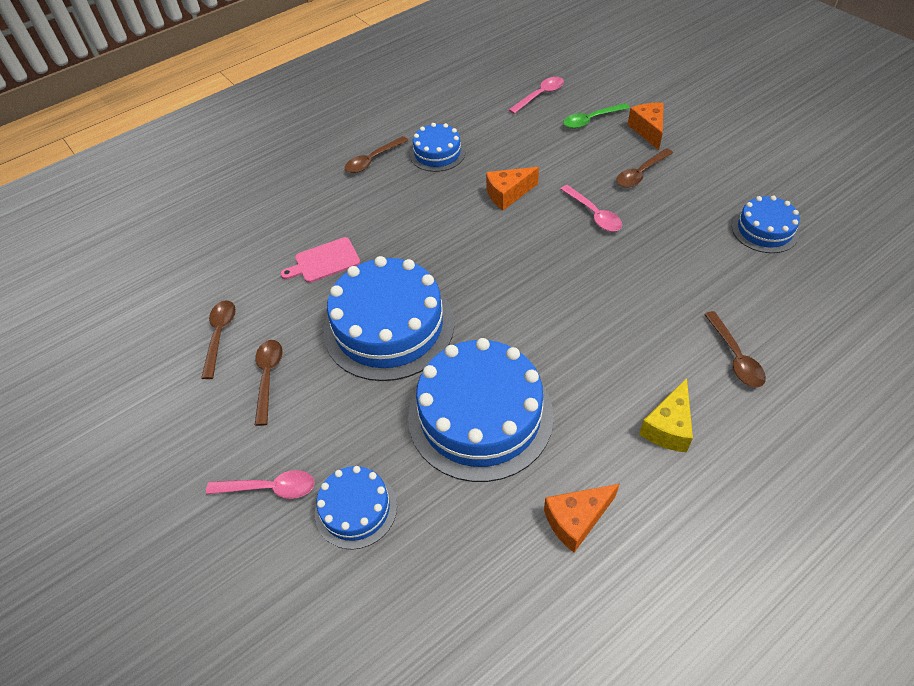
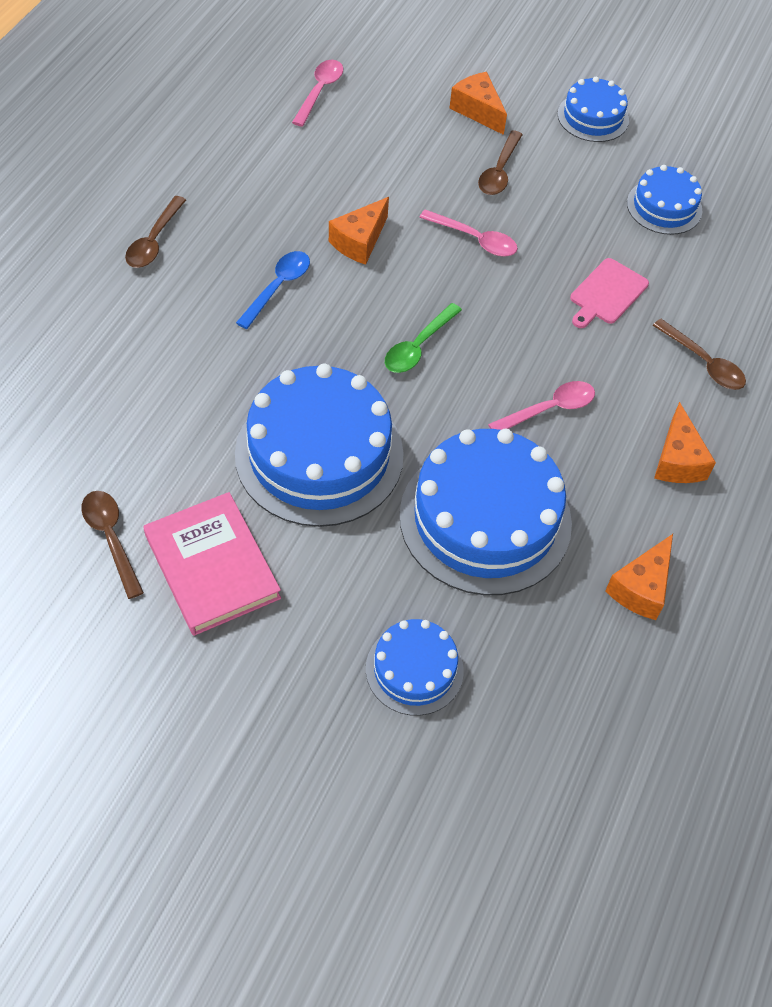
camera: 35 degrees left, 5 degrees up
(268, 377) = (212, 566): brown spoon -> pink book
(270, 488) = (303, 687): pink spoon -> pink spoon (549, 409)
(324, 261) = (182, 399): pink cutting board -> pink cutting board (607, 293)
(433, 209) = (278, 287): none -> blue spoon
(437, 153) = (235, 208): blue cake -> blue cake (593, 117)
(591, 120) = (403, 112): green spoon -> green spoon (418, 346)
(668, 427) = (677, 460): yellow cheese -> orange cheese

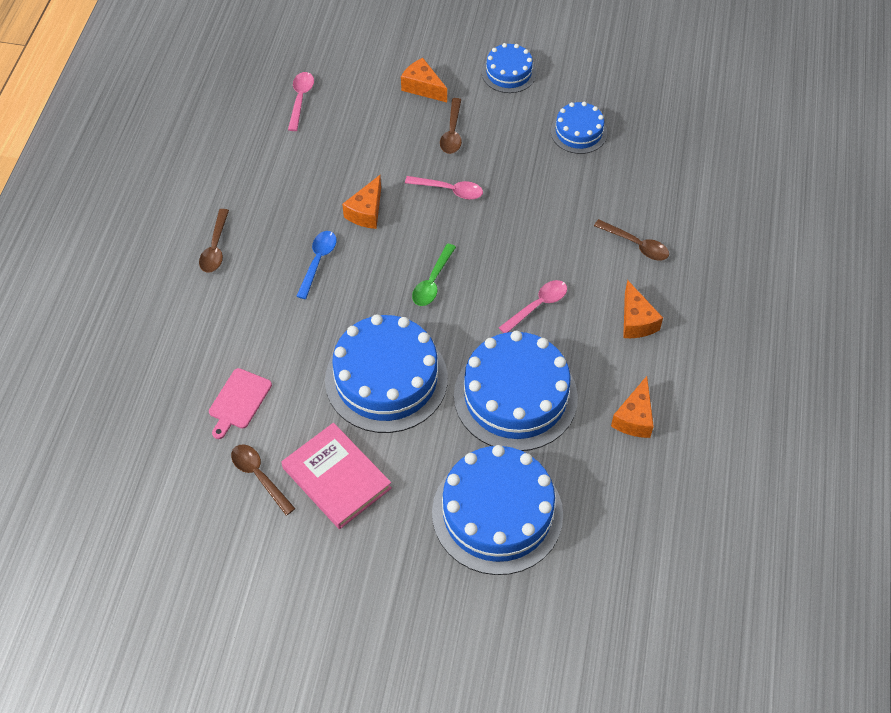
camera: 10 degrees left, 0 degrees up
(414, 669) = (497, 513): blue cake -> blue cake, size x1.90
(607, 293) = (555, 209): pink cutting board -> pink cutting board (238, 401)

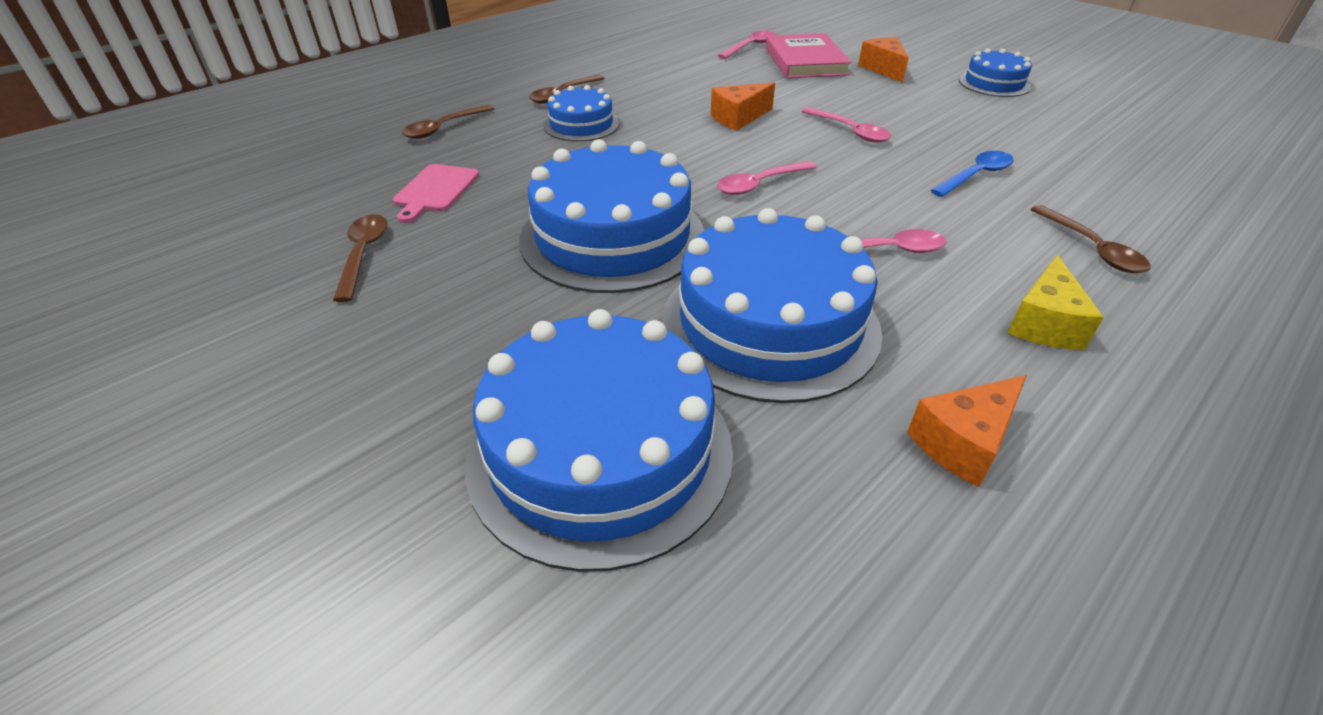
camera: 35 degrees right, 15 degrees down
(238, 401) = (435, 190): pink cutting board -> pink cutting board turned 45 degrees counterclockwise
(318, 261) = (648, 131): blue spoon -> blue spoon (976, 175)
(336, 478) = (439, 296): pink book -> pink book (805, 61)
(432, 282) = (759, 184): green spoon -> pink spoon
(452, 132) = (890, 99): brown spoon -> brown spoon (443, 128)
(578, 132) = (1059, 139): blue cake -> blue cake (581, 124)
(636, 321) = (1044, 323): orange cheese -> yellow cheese

